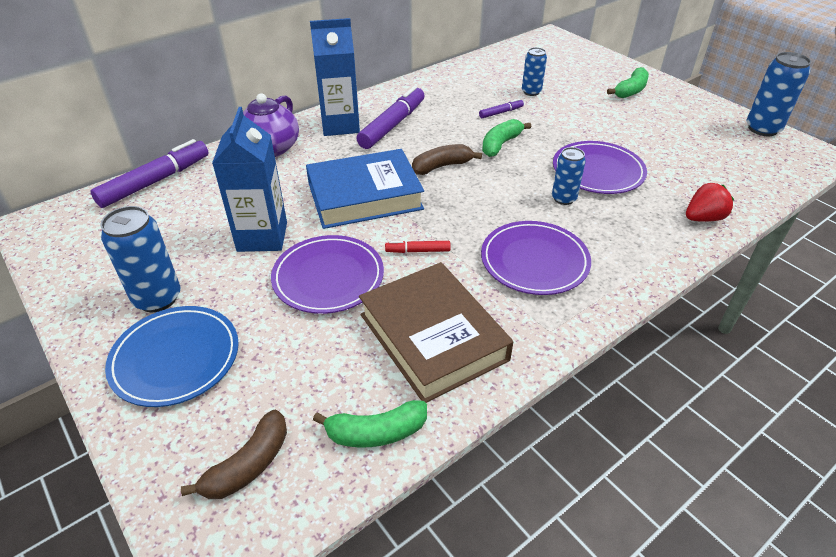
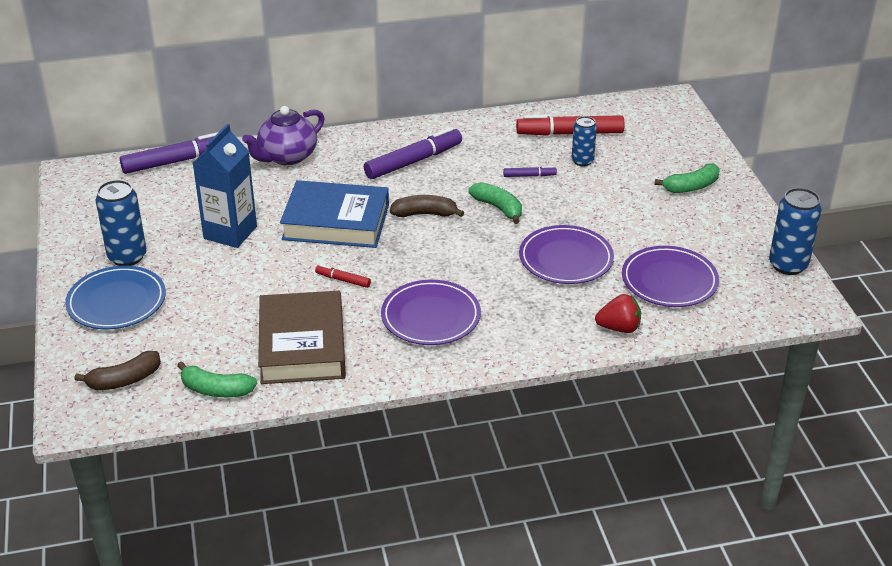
camera: 25 degrees right, 5 degrees down
(328, 277) = (258, 279): purple plate -> purple plate (669, 281)
(340, 125) = (365, 149): blue carton -> none
(500, 144) = (498, 208): green banana -> green banana turned 75 degrees clockwise
(501, 74) = (570, 133): none -> red marker
(563, 198) = (508, 274): blue can -> none

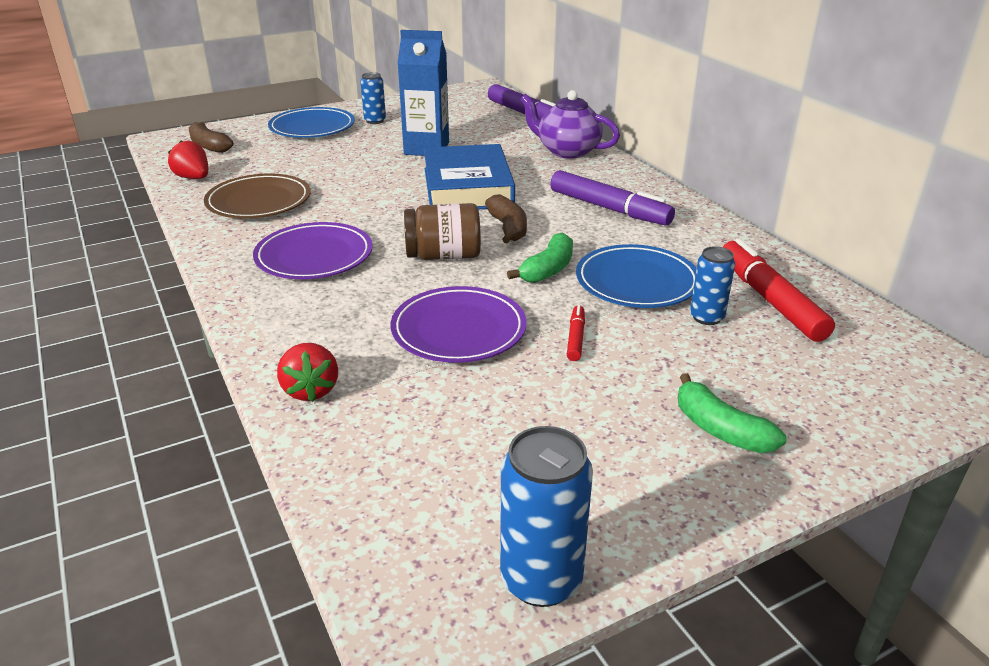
camera: 75 degrees right, 5 degrees down
(127, 257) = (375, 121): blue can -> blue can, size x0.63
(216, 390) = (193, 178): green banana -> red strawberry
(302, 345) = (259, 201): brown book -> brown plate
(343, 280) = (368, 204): red marker -> red marker (575, 338)
(458, 251) = (443, 256): none -> brown jar
(529, 175) = (637, 281): purple marker -> blue plate
(669, 281) = (439, 428): purple plate -> none

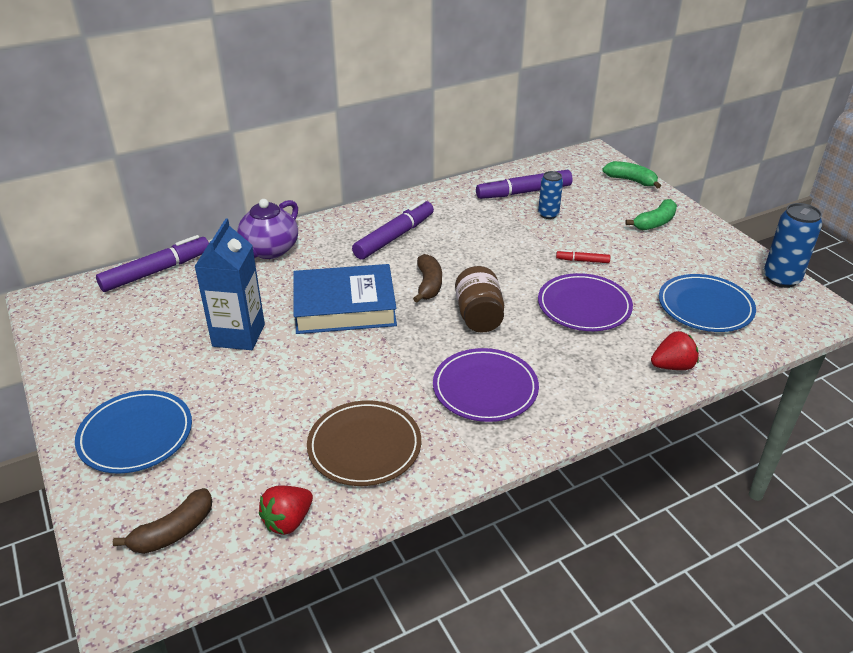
camera: 90 degrees left, 5 degrees up
(375, 121) = (133, 380): blue can -> none
(508, 228) = (428, 285): brown banana -> brown banana turned 105 degrees clockwise
(548, 269) = (495, 268): green banana -> green banana (631, 180)
(637, 281) = (508, 234): blue plate -> blue plate (705, 307)
(769, 300) = (524, 192): red marker -> purple marker

